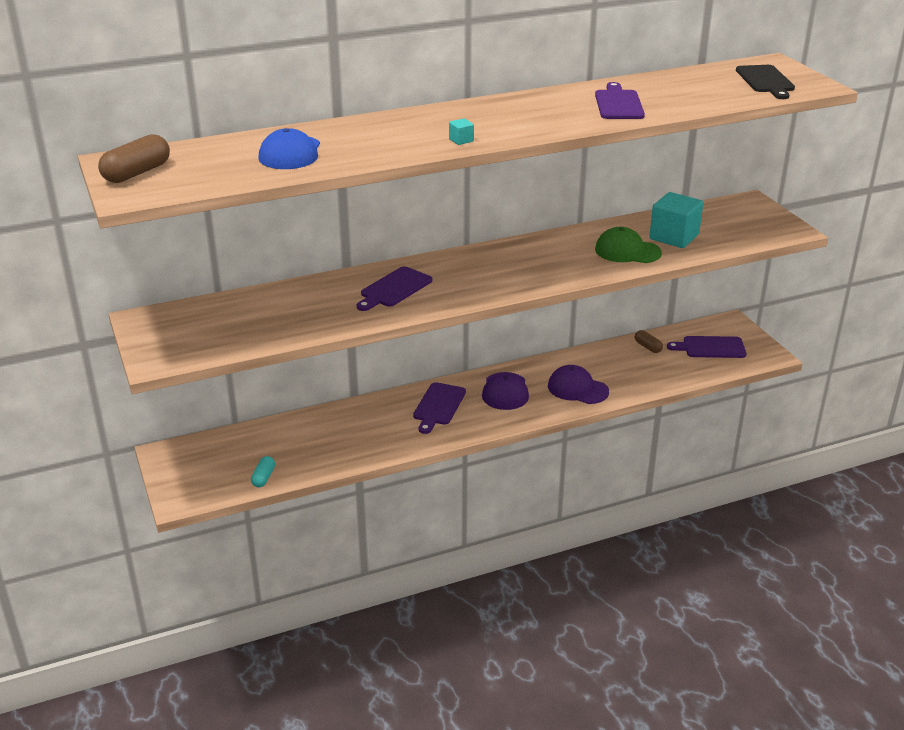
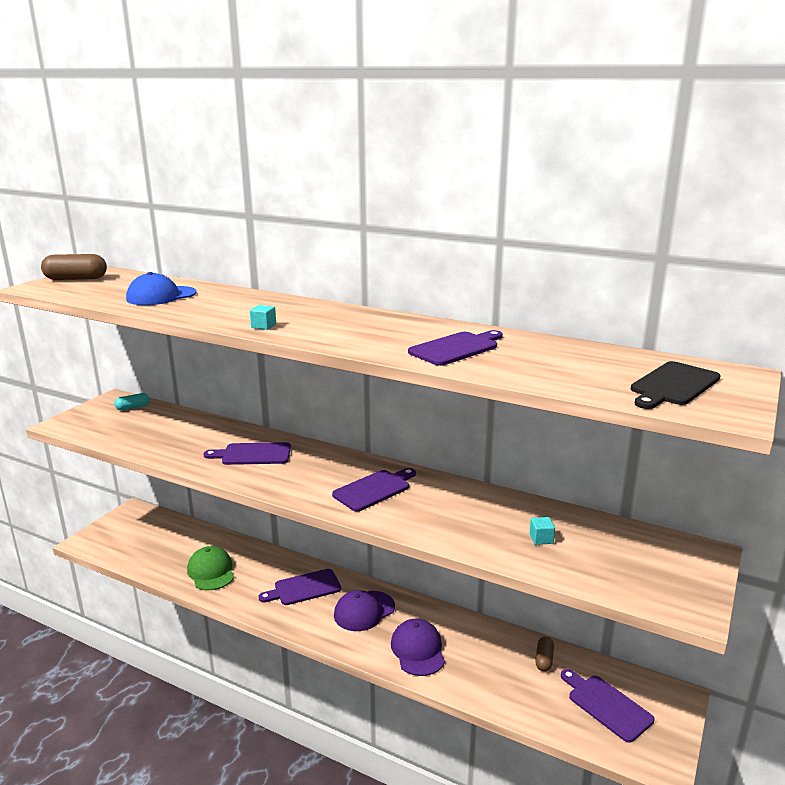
camera: 50 degrees right, 10 degrees down
(263, 477) = (136, 559): turquoise capsule -> turquoise capsule (133, 407)
(530, 263) = (374, 489): none -> purple cutting board
(627, 251) = (470, 525): green cap -> green cap (211, 571)
(674, 237) = (541, 539): turquoise cube -> turquoise cube, size x0.41

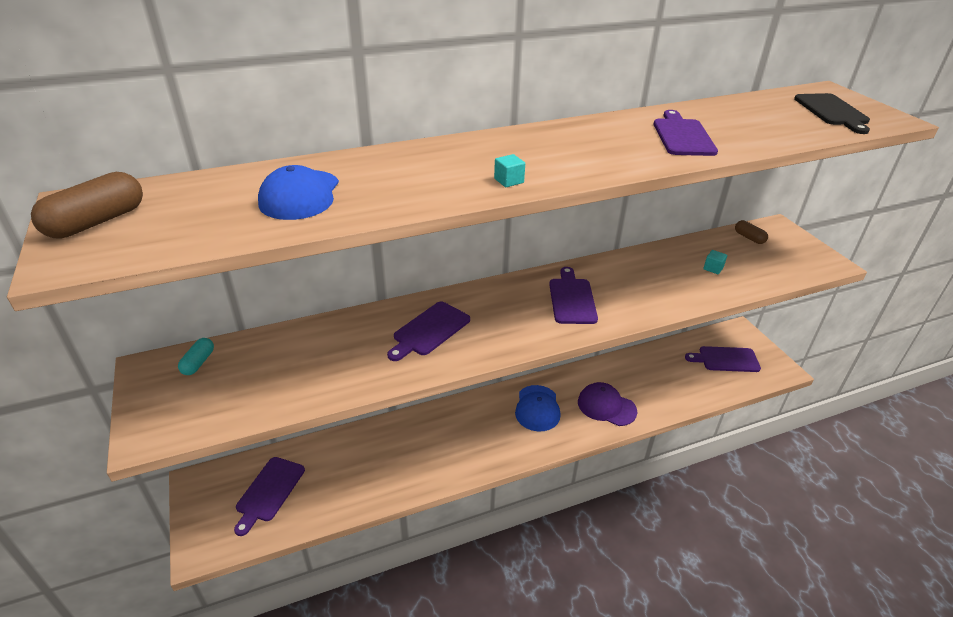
camera: 50 degrees left, 15 degrees up
(211, 571) = (381, 472): green cap -> none
(304, 588) = (473, 425): purple cutting board -> purple cutting board (269, 492)
(364, 611) = (537, 408): purple cap -> blue cap
(544, 660) = (667, 357): brown capsule -> brown capsule (749, 238)

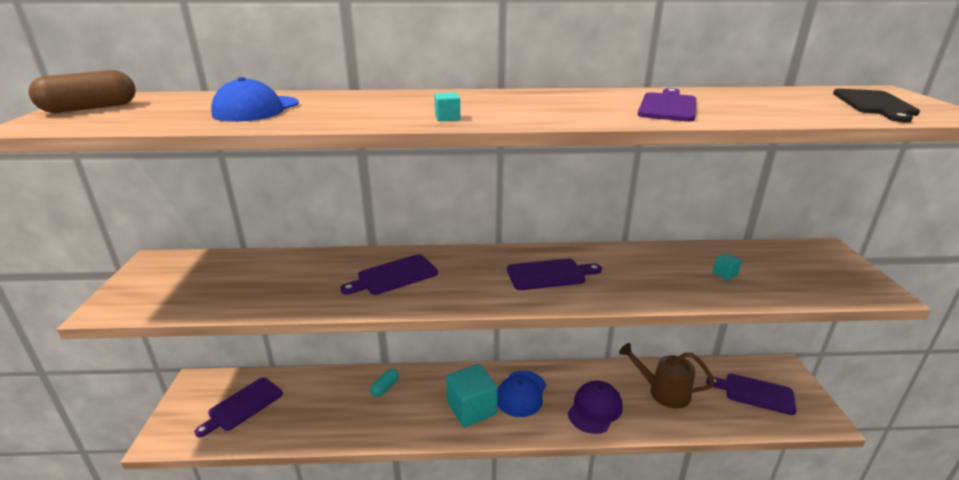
camera: 20 degrees right, 10 degrees down
(198, 362) = (191, 264): turquoise capsule -> turquoise capsule (385, 387)
(500, 434) = (471, 409): none -> turquoise cube
(572, 299) = (549, 274): purple cutting board -> purple cutting board turned 60 degrees clockwise
(606, 406) = (595, 409): purple cap -> purple cap turned 75 degrees clockwise
(655, 376) = (663, 392): none -> brown watering can
(749, 238) = (785, 253): brown capsule -> none

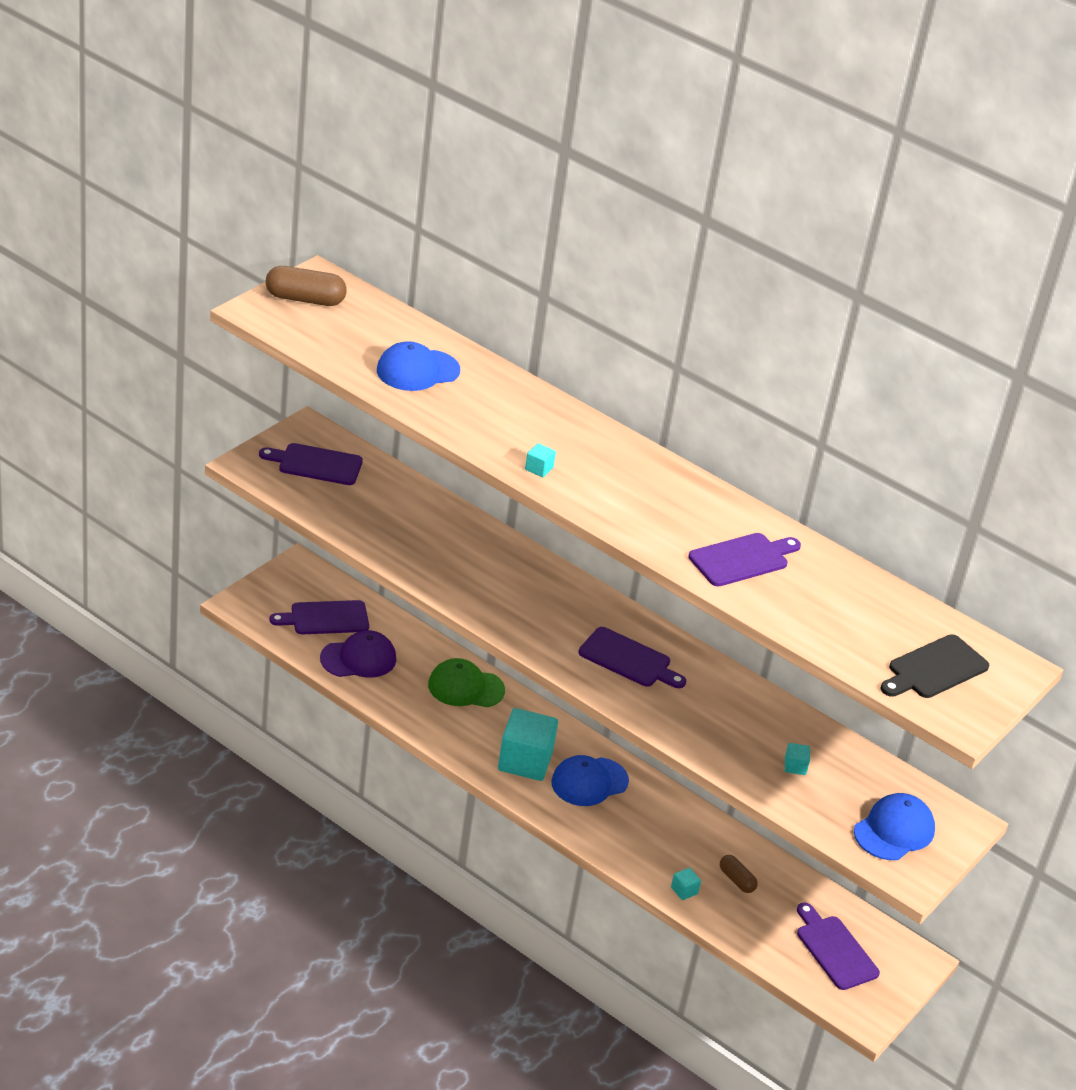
camera: 35 degrees right, 10 degrees up
(385, 387) = (465, 687): turquoise capsule -> green cap
(394, 276) = (491, 573): purple cutting board -> purple cutting board (316, 464)
(595, 409) = (642, 843): purple cap -> purple cap (358, 659)
(652, 421) = (684, 890): none -> turquoise cube
(663, 392) = (736, 880): brown watering can -> brown capsule
(823, 274) = (894, 830): none -> blue cap

